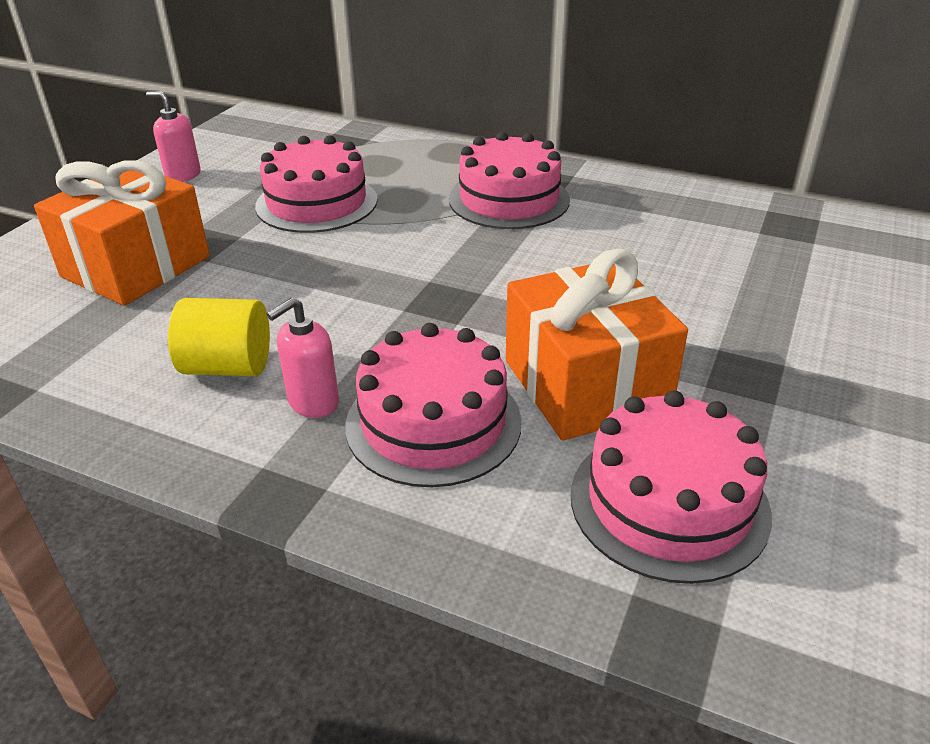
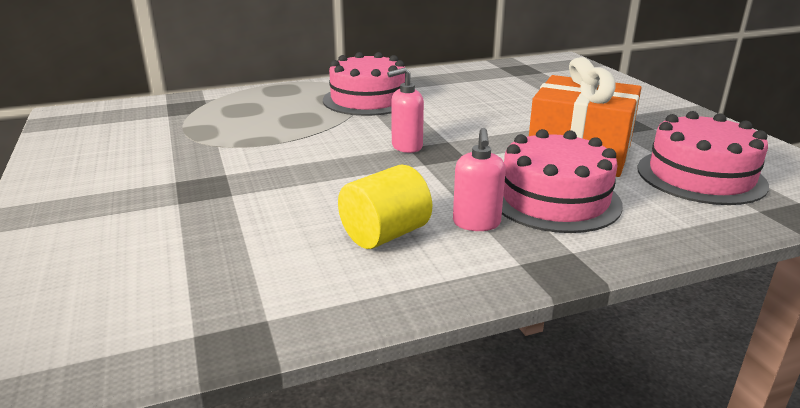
camera: 45 degrees left, 10 degrees down
(136, 267) = (177, 220): orange gift -> none
(183, 175) = (85, 160): pink soap dispenser -> pink soap dispenser (406, 146)
(316, 203) = (244, 139): pink cake -> none

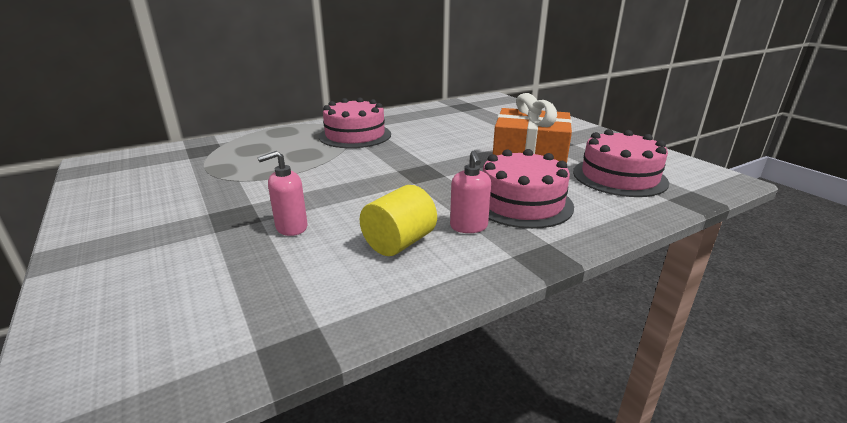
camera: 10 degrees left, 0 degrees up
(406, 146) = (396, 170): pink soap dispenser -> pink soap dispenser (291, 227)

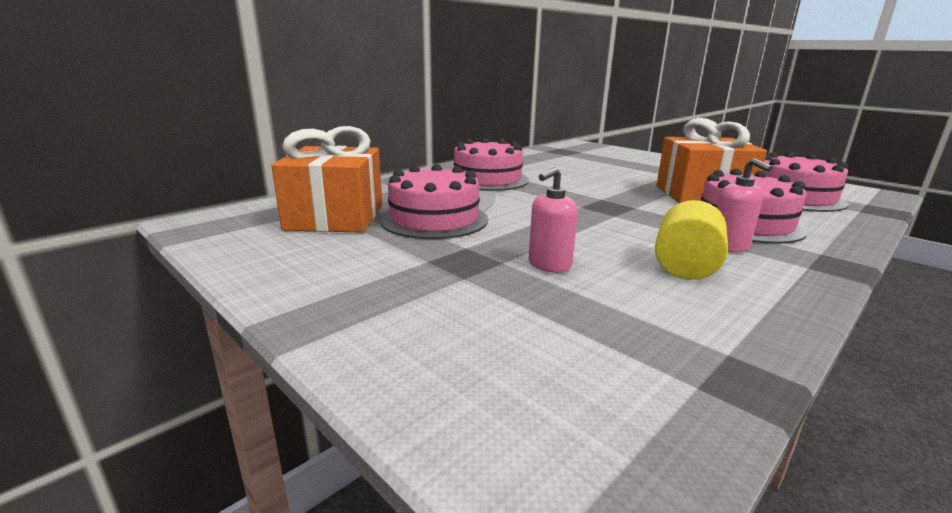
camera: 15 degrees left, 5 degrees down
(192, 165) = (335, 217): none -> orange gift
(260, 174) = (434, 219): none -> pink cake

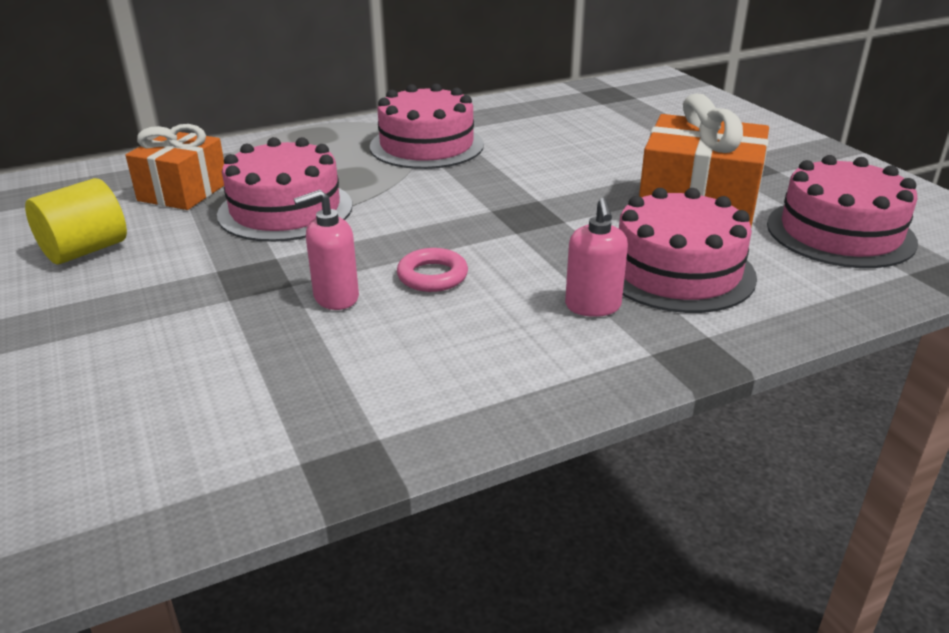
camera: 20 degrees right, 10 degrees up
(335, 217) = (183, 192): orange gift -> orange gift, size x0.66
(599, 244) = (432, 276): none -> pink ring
(685, 267) = (489, 327): yellow cylinder -> yellow cylinder (85, 250)

